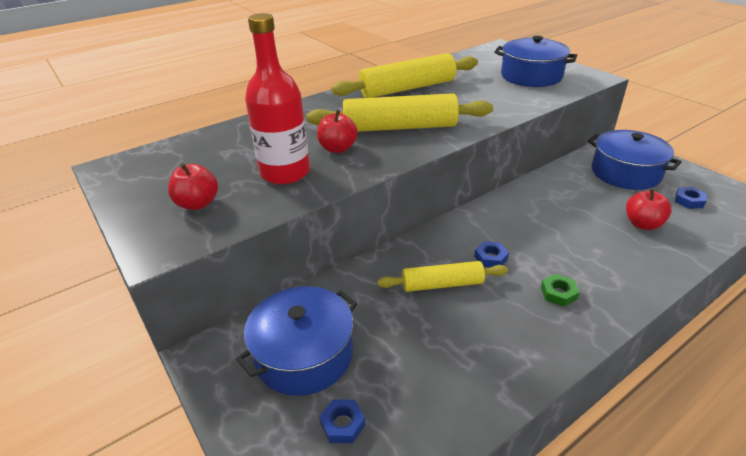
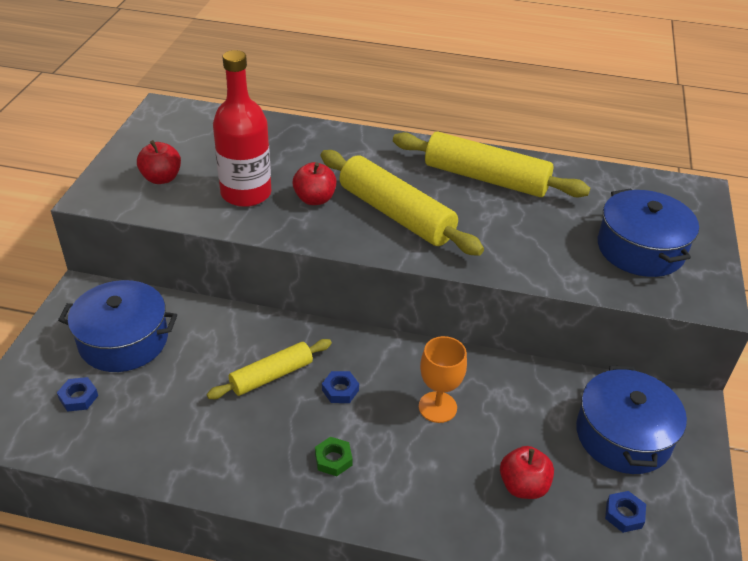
camera: 45 degrees right, 5 degrees up
(442, 284) = (271, 376): yellow rolling pin -> yellow rolling pin turned 75 degrees counterclockwise
(546, 224) = (437, 407): none -> orange goblet

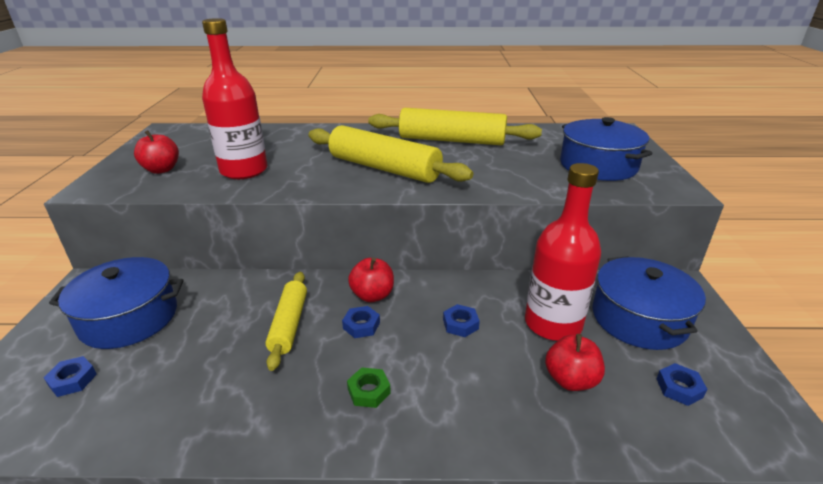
camera: 10 degrees left, 10 degrees down
(271, 376) = (289, 324): yellow rolling pin -> yellow rolling pin turned 45 degrees counterclockwise
(315, 199) = (309, 167): red apple -> red apple (372, 295)
(437, 407) = (460, 324): orange goblet -> blue nut
(530, 424) = (553, 324): none -> red bottle

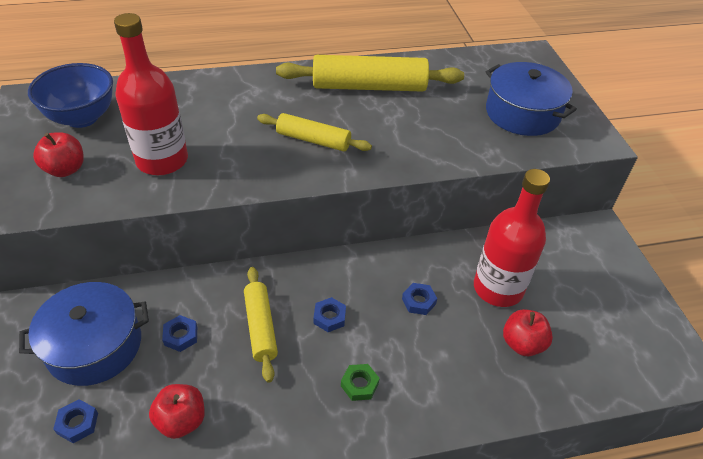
camera: 15 degrees left, 15 degrees up
(197, 142) = (82, 118): none -> blue bowl
(372, 295) = (328, 281): red apple -> red apple (181, 420)
(384, 168) = (313, 140): yellow rolling pin -> yellow rolling pin, size x0.59
(639, 318) = (568, 271): blue pot -> none
(679, 388) = (606, 336): blue nut -> blue nut (181, 336)

